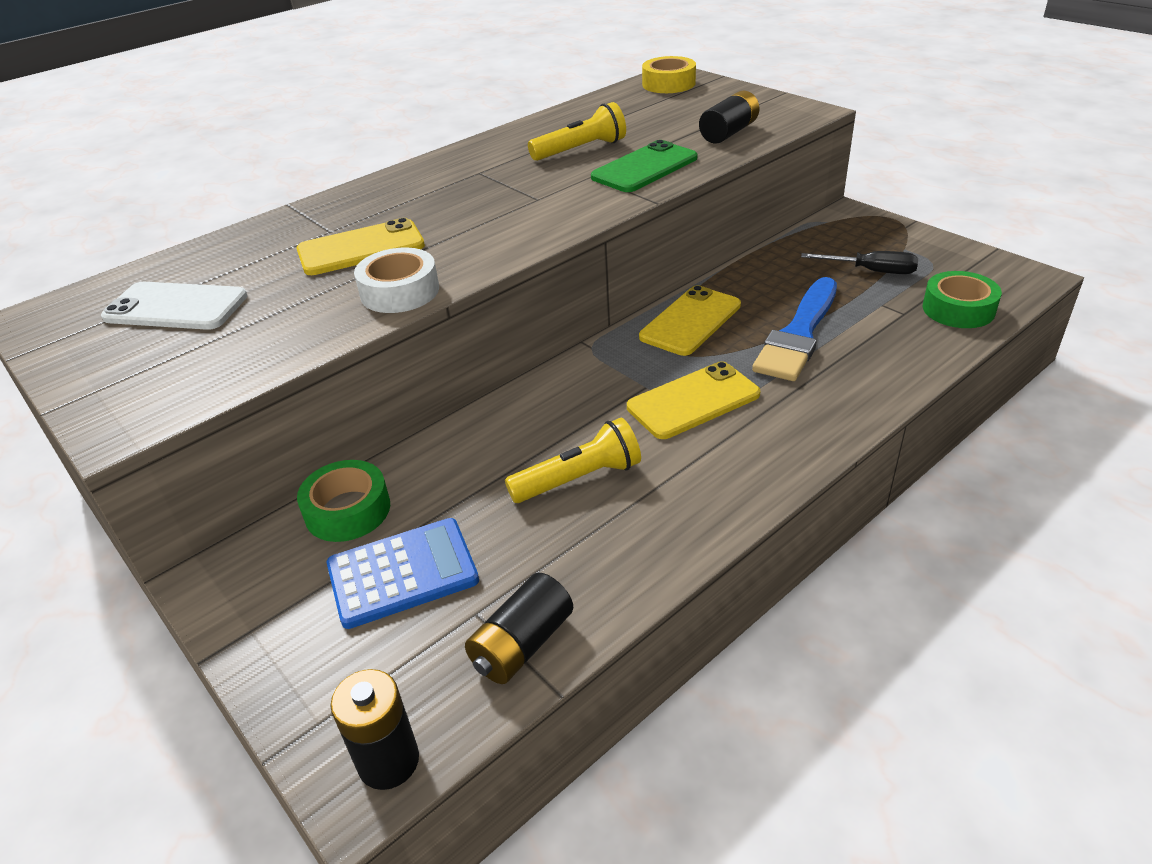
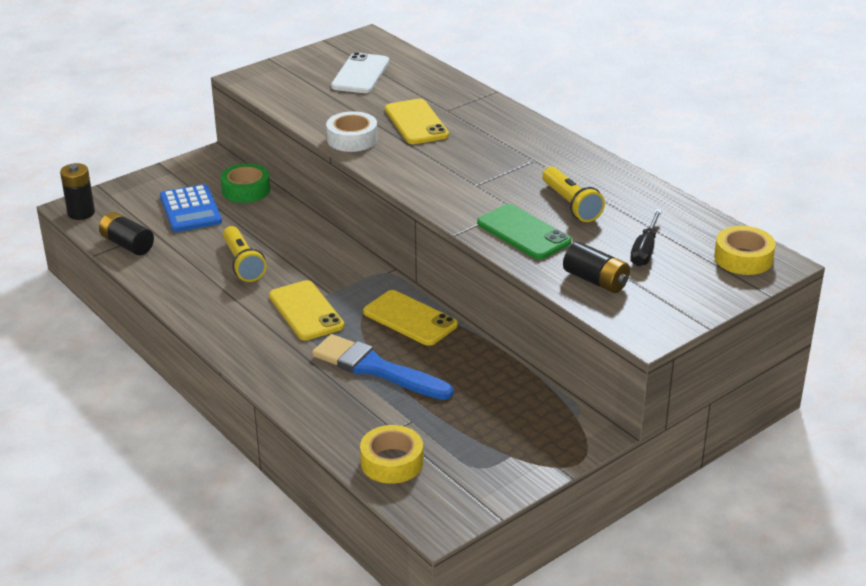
camera: 90 degrees right, 5 degrees down
(871, 271) = (470, 426): black screwdriver -> black screwdriver (645, 250)
(958, 309) = (392, 462): green tape -> yellow tape

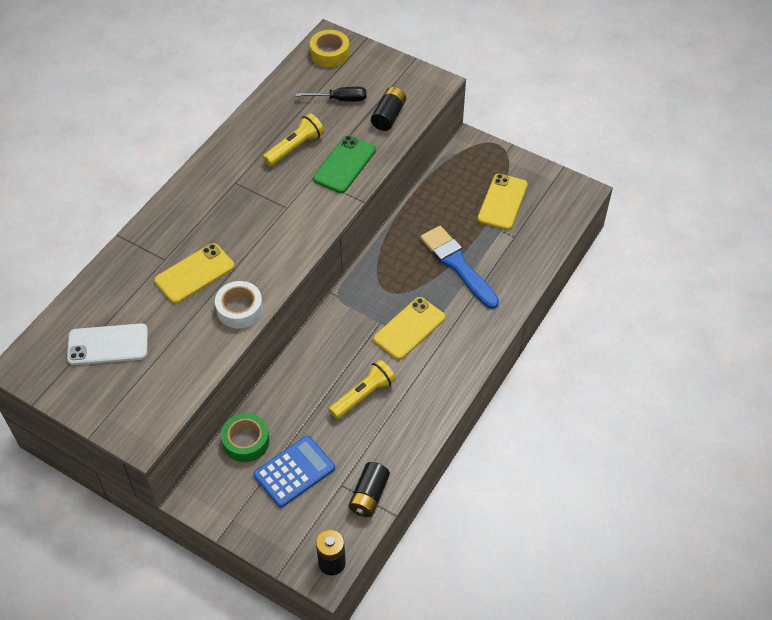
camera: 110 degrees left, 20 degrees up
(376, 369) = (457, 265): blue brush -> blue brush turned 135 degrees clockwise
(392, 462) = (544, 228): yellow tape -> none
(410, 318) = (391, 263): yellow phone -> yellow phone (502, 202)

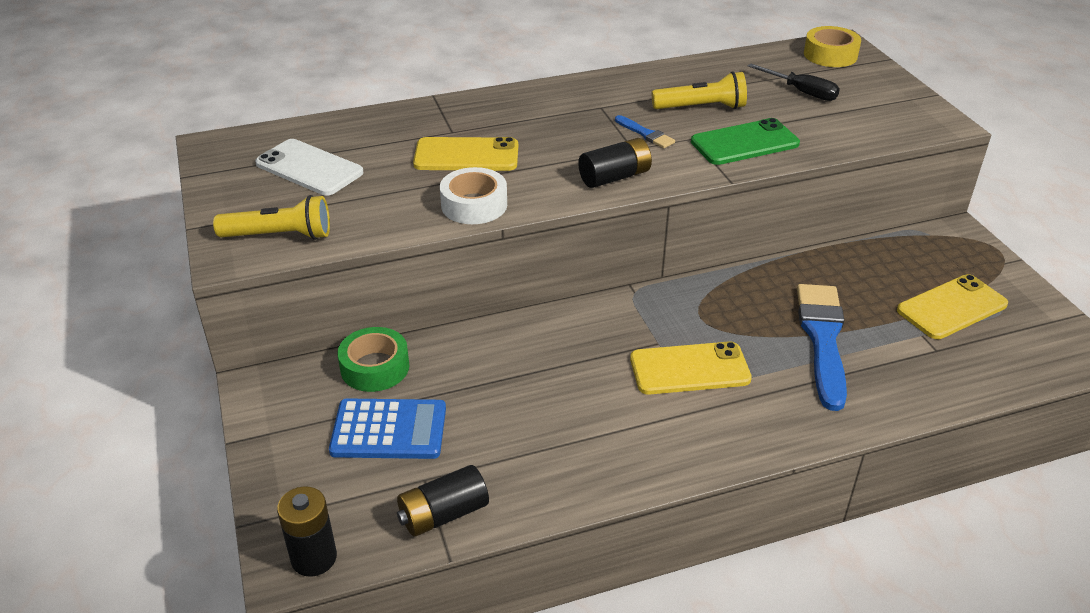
camera: 40 degrees right, 15 degrees down
(283, 190) = (646, 134): none -> blue brush
(363, 395) = (557, 403): yellow flashlight -> yellow flashlight (280, 235)
(388, 116) = (848, 126): black battery -> black battery (614, 177)

